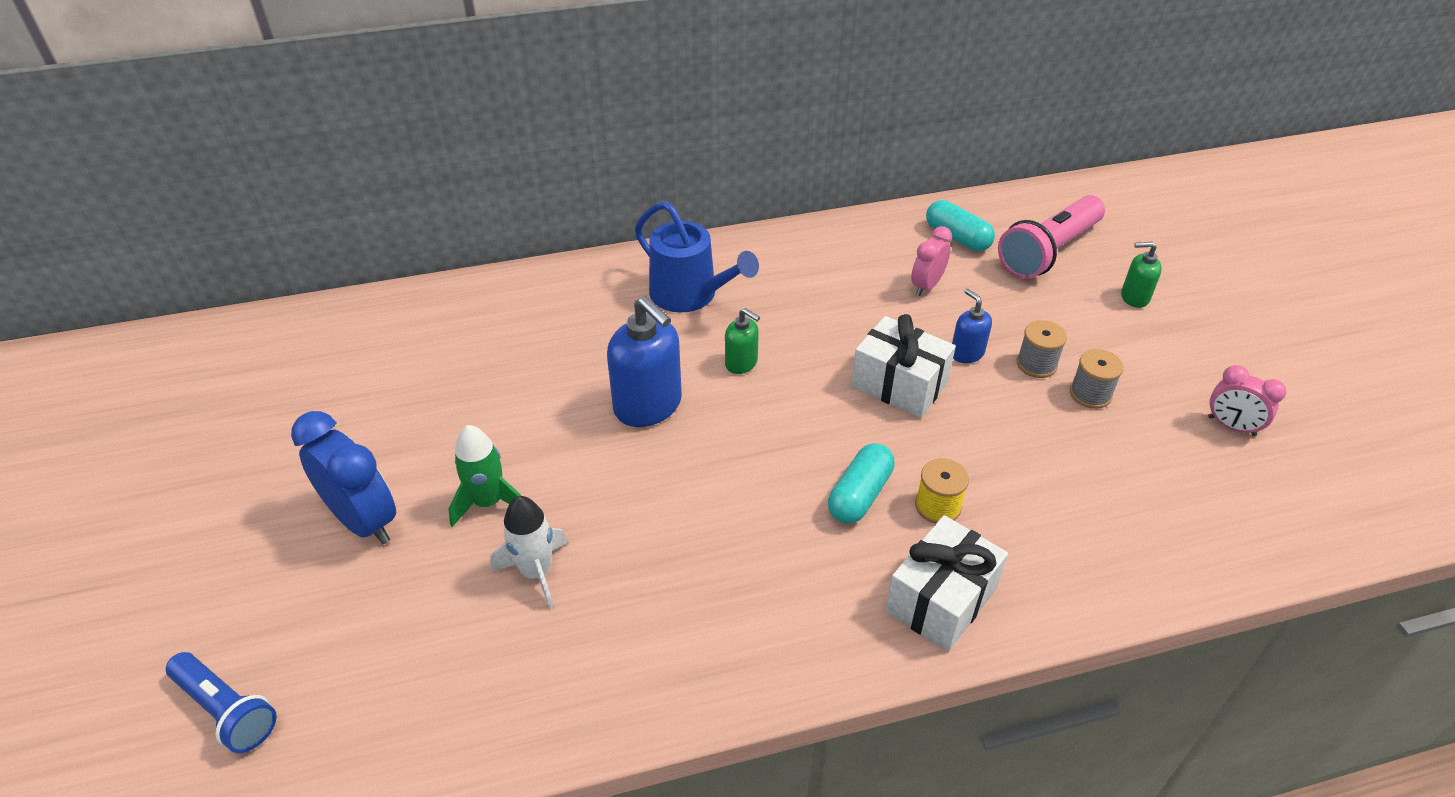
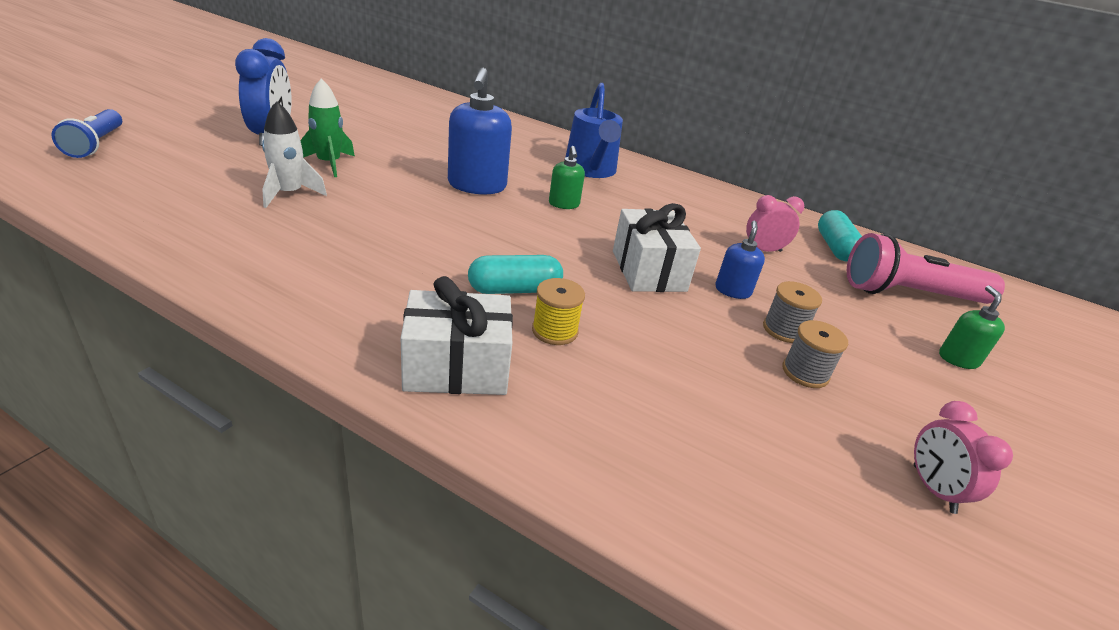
camera: 40 degrees right, 10 degrees down
(1134, 297) = (958, 359): green soap dispenser -> green soap dispenser turned 45 degrees clockwise

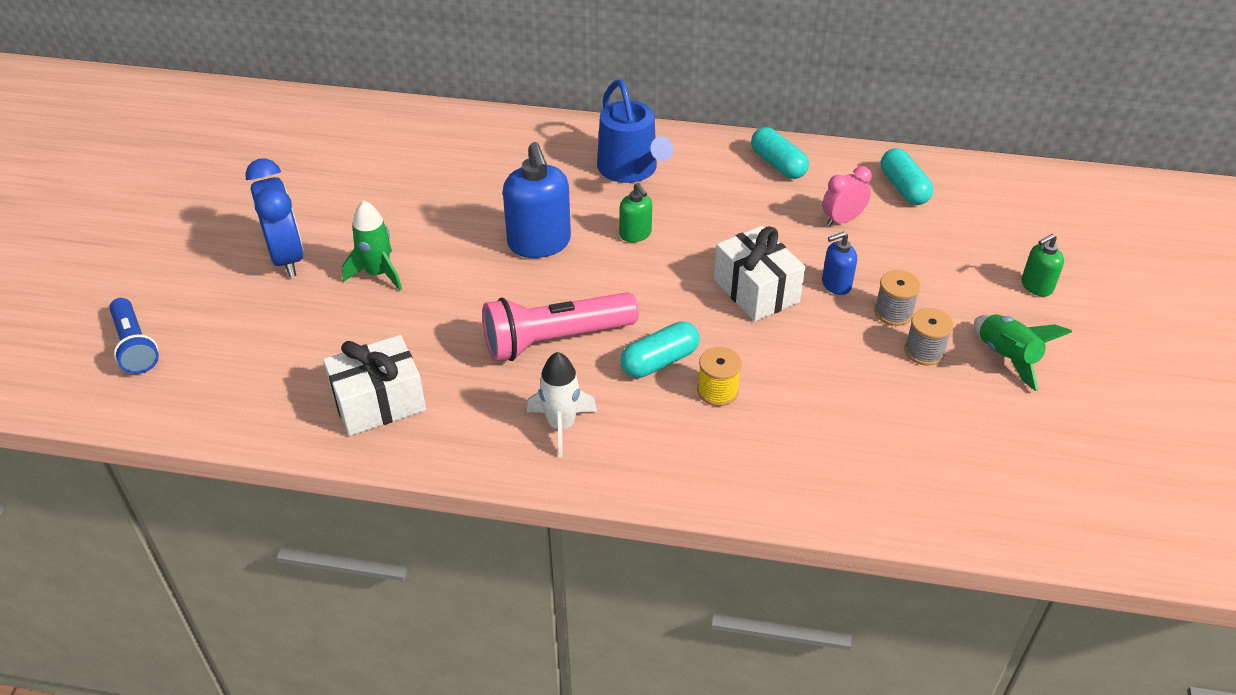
camera: 15 degrees left, 10 degrees up
(289, 194) = (381, 331): white rocket -> white rocket (561, 425)
(456, 367) = (668, 457): white gift -> white gift (379, 402)
(721, 202) = (777, 164): none -> turquoise capsule
(732, 291) = (836, 284): blue soap dispenser -> blue soap dispenser turned 105 degrees counterclockwise
(905, 410) = (1007, 357): none -> green rocket
(909, 294) = (983, 224): pink flashlight -> pink flashlight (555, 340)
(933, 489) = (1039, 419): pink clock -> none
(958, 359) = (1036, 286): green soap dispenser -> green soap dispenser turned 105 degrees counterclockwise

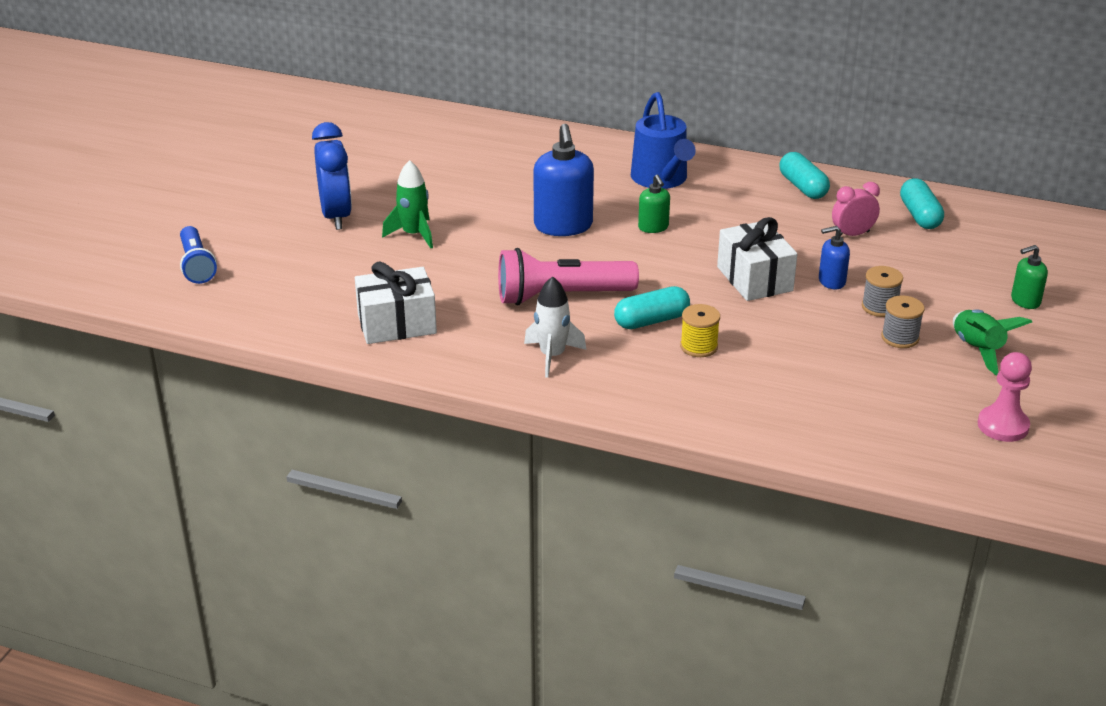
camera: 10 degrees right, 10 degrees down
(1059, 458) = (1003, 426): none -> pink pawn

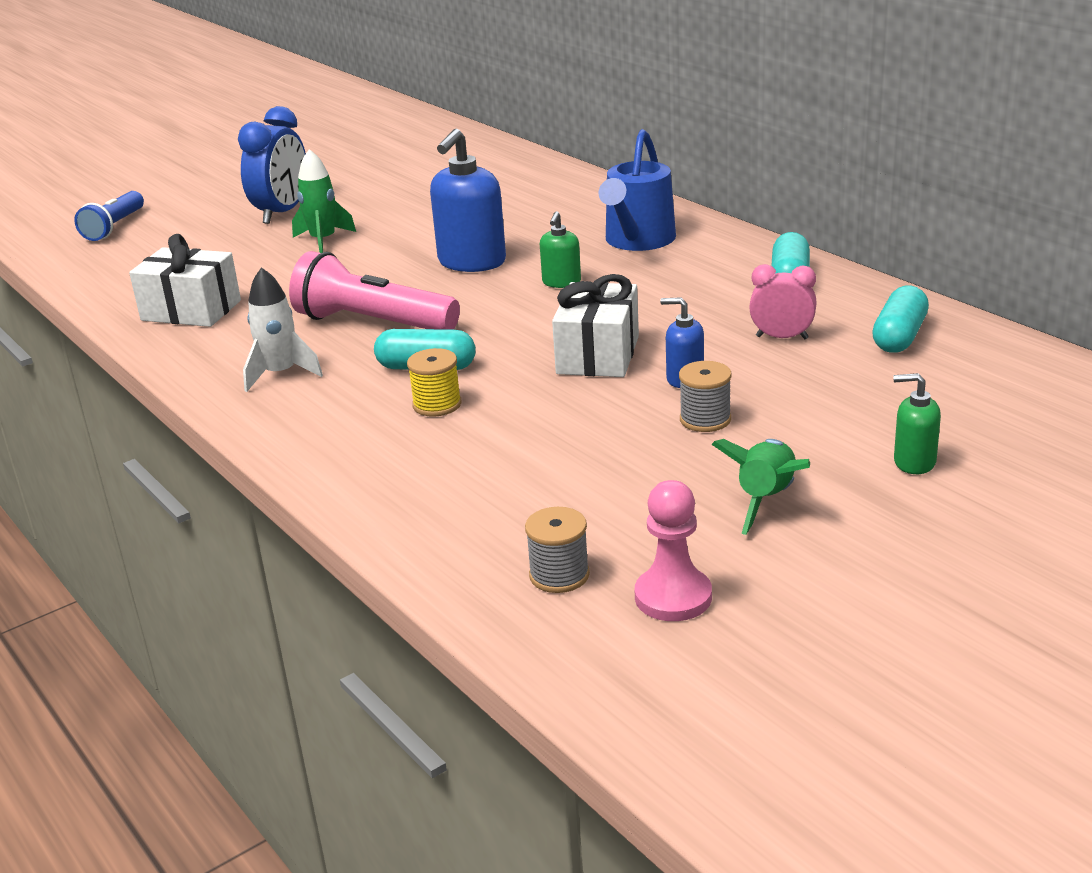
camera: 35 degrees right, 5 degrees down
(900, 338) = (682, 458): grey spool -> grey spool (559, 575)

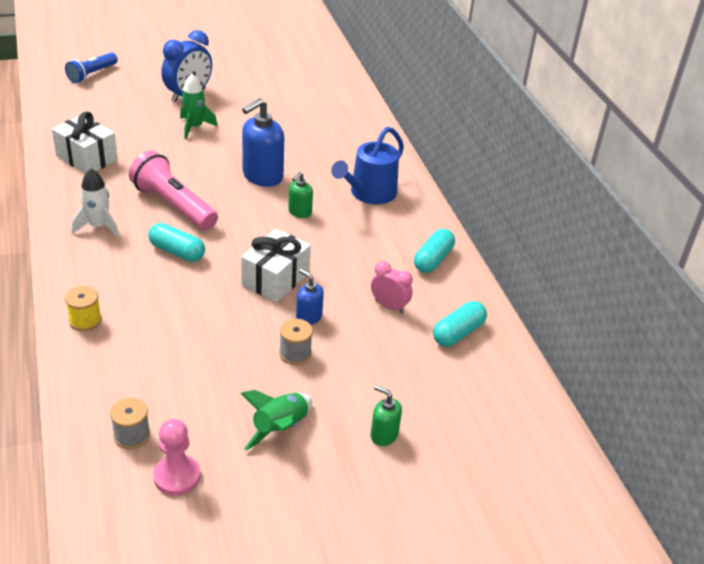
camera: 15 degrees right, 10 degrees up
(437, 404) = (162, 283): yellow spool -> yellow spool (85, 320)

